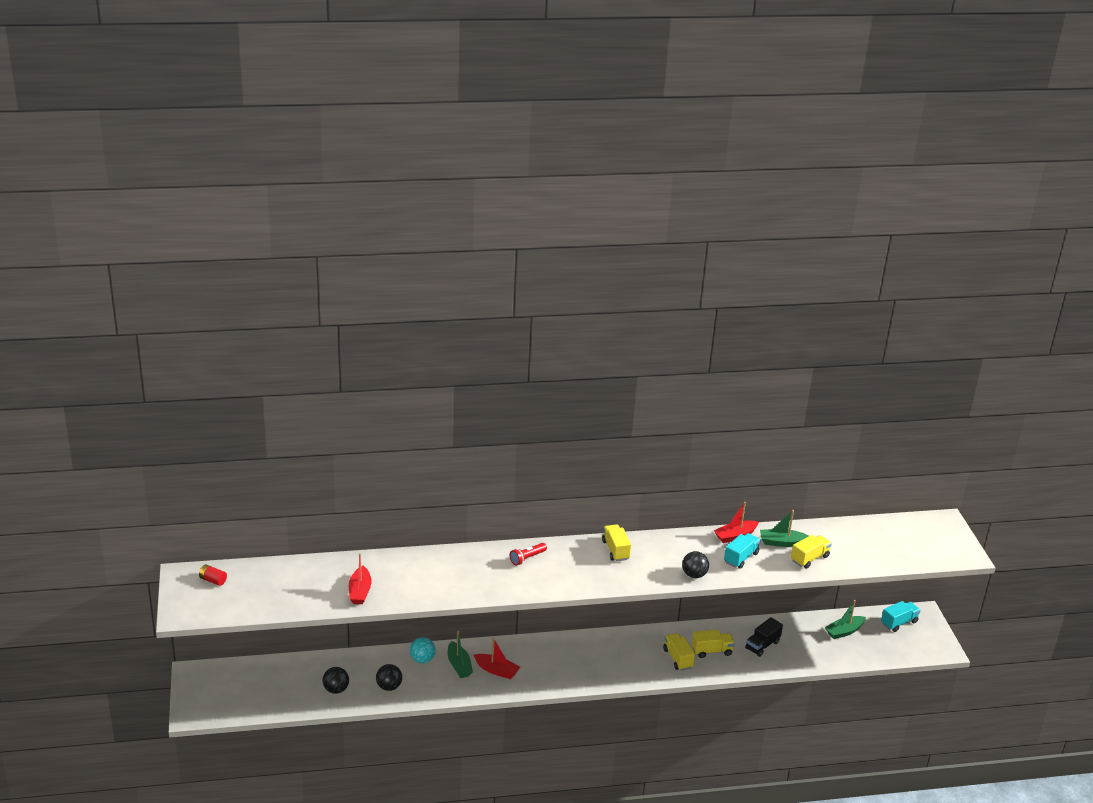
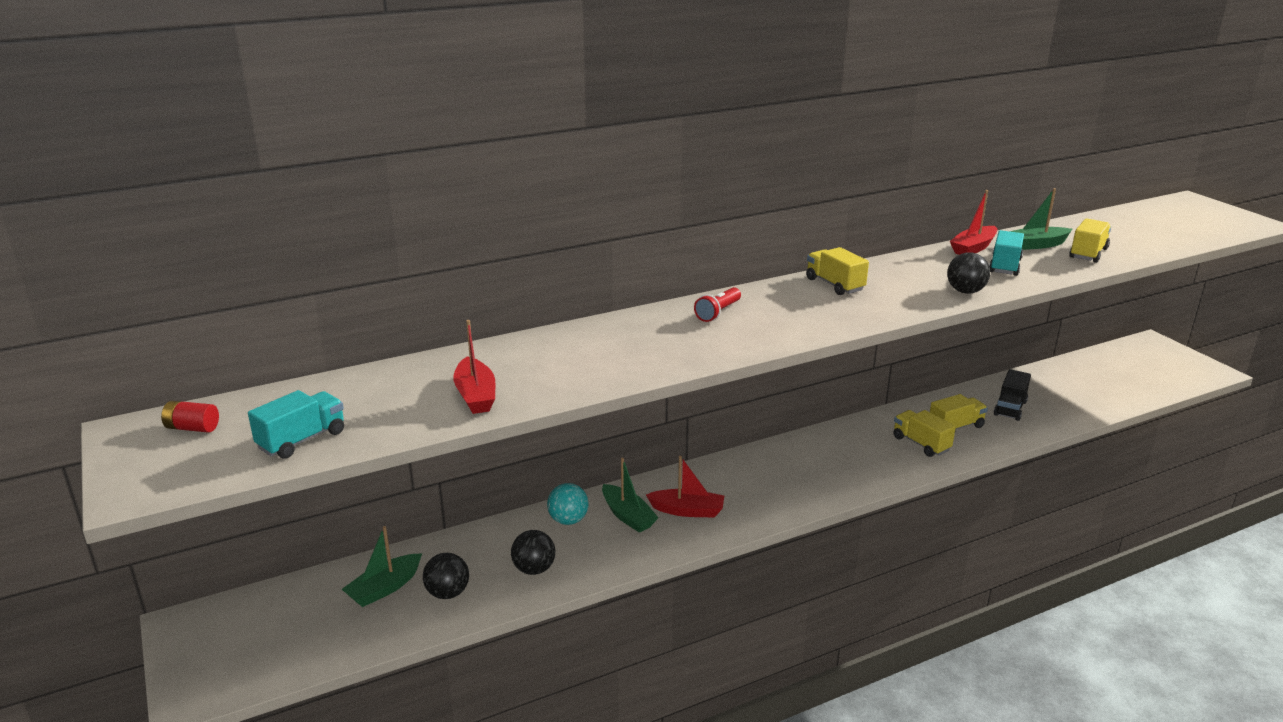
camera: 15 degrees left, 5 degrees down
(844, 631) = (1088, 375): green boat -> green boat (384, 588)
(899, 623) = (1137, 355): turquoise truck -> turquoise truck (302, 440)

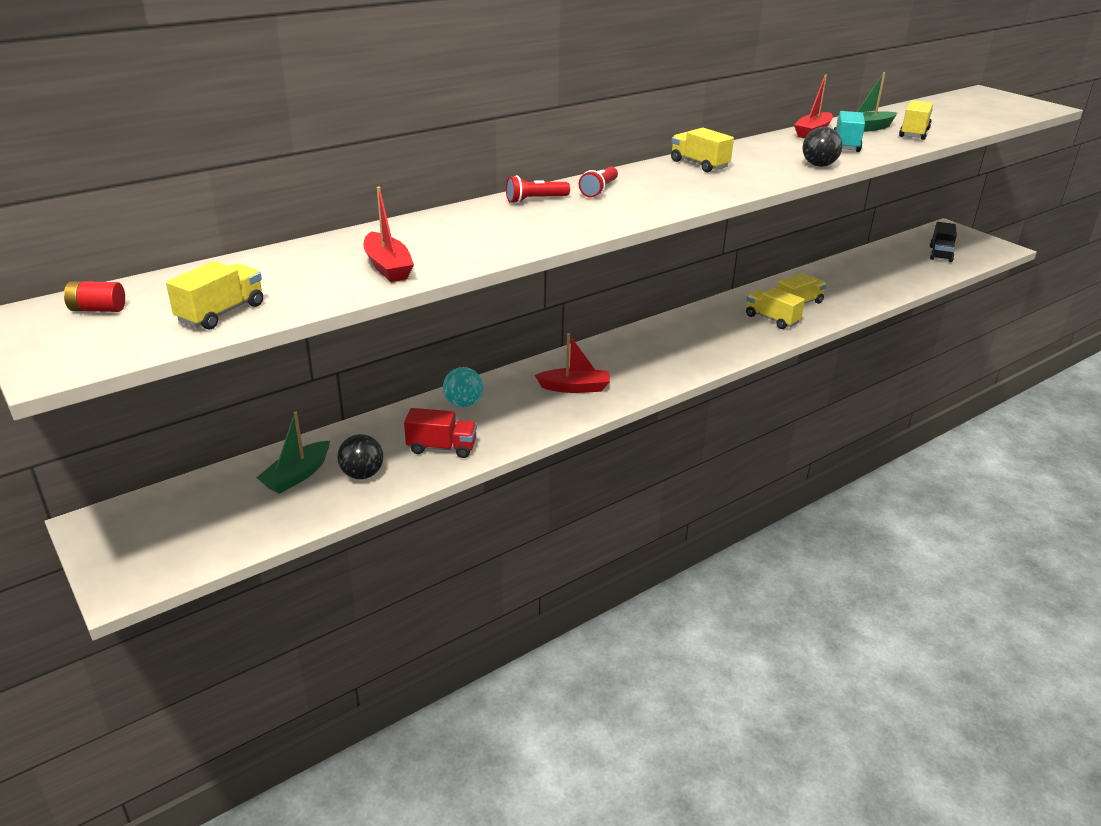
camera: 10 degrees left, 5 degrees up
(302, 440) = (221, 313): turquoise truck -> yellow truck
(534, 569) = (442, 447): black ball -> red truck
(627, 516) = (519, 396): green boat -> none
(648, 322) = (535, 200): none -> red flashlight
(1010, 408) = (841, 286): black truck -> black truck (940, 254)

